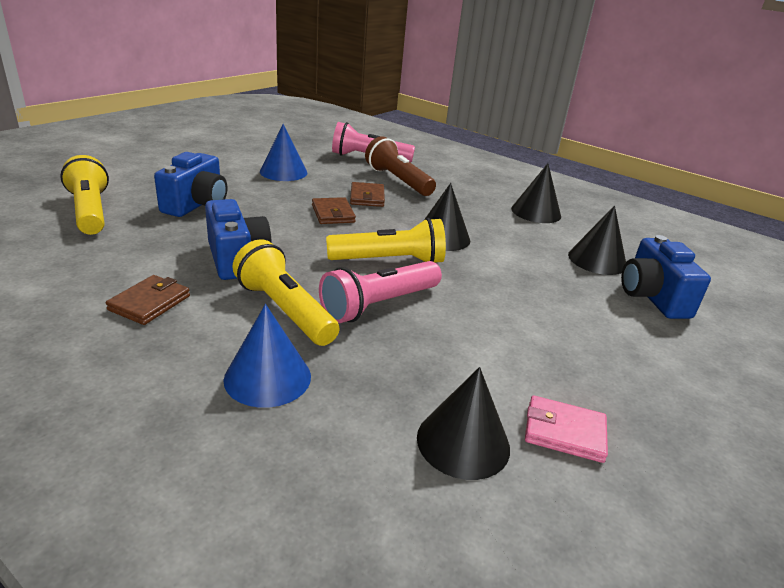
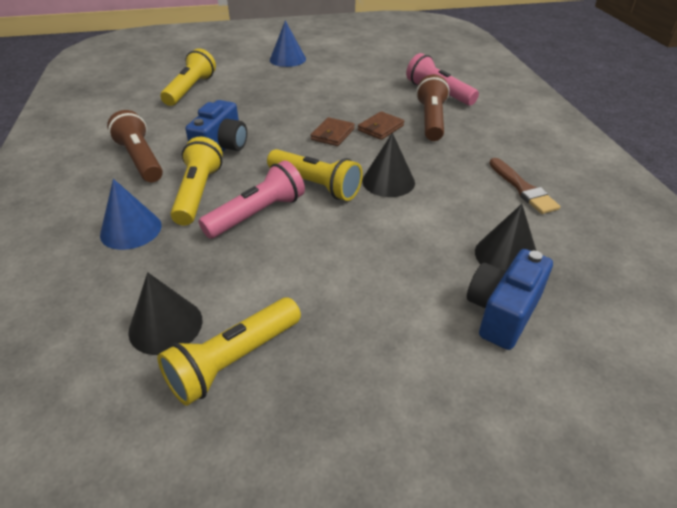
camera: 45 degrees right, 10 degrees up
(149, 303) = (140, 159): brown wallet -> brown flashlight
(196, 204) = (253, 101): blue camera -> none
(283, 172) = (348, 89): blue cone -> blue cone (287, 59)
(379, 305) = (257, 214): pink flashlight -> pink flashlight turned 135 degrees clockwise
(536, 212) = (523, 188): black cone -> brown brush
(564, 432) = (233, 361): pink wallet -> yellow flashlight

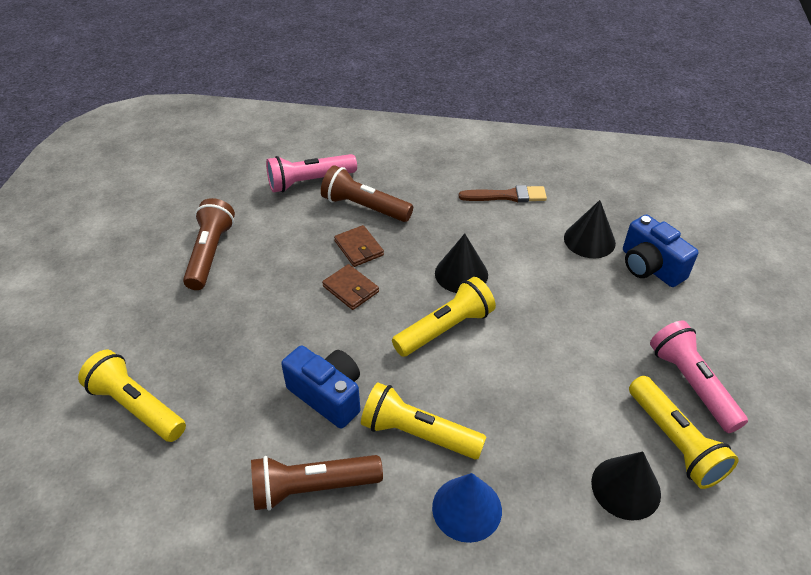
camera: 70 degrees left, 5 degrees up
(257, 214) = (478, 387): pink flashlight -> pink flashlight (691, 384)
(287, 59) = (119, 280): blue cone -> none
(331, 78) = (210, 253): none -> brown flashlight

